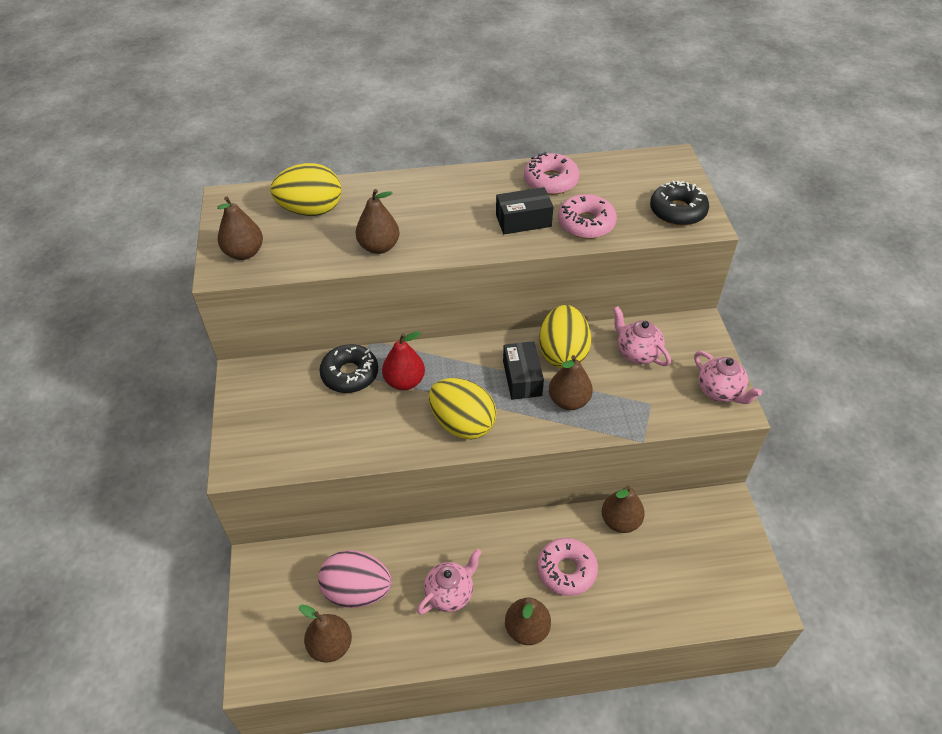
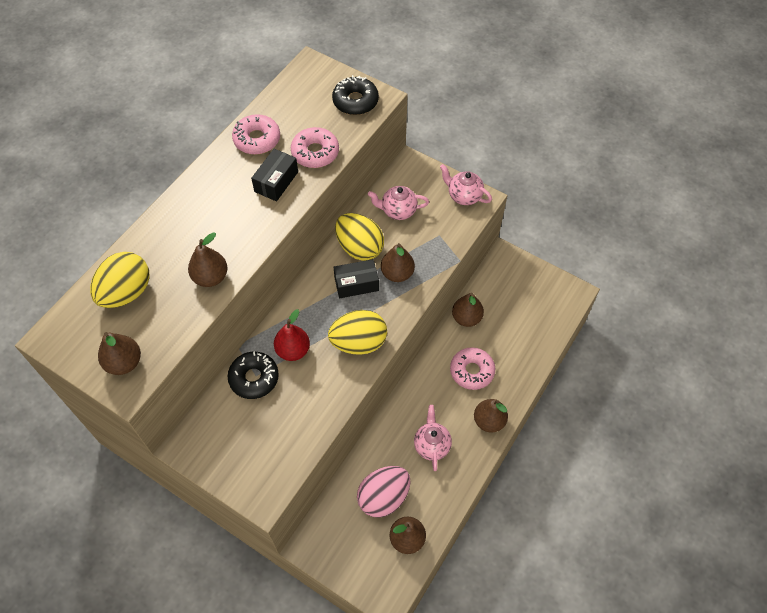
camera: 50 degrees left, 10 degrees up
(522, 378) = (356, 284): black box -> black box turned 45 degrees counterclockwise
(720, 392) = (464, 196): pink teapot -> pink teapot turned 150 degrees counterclockwise

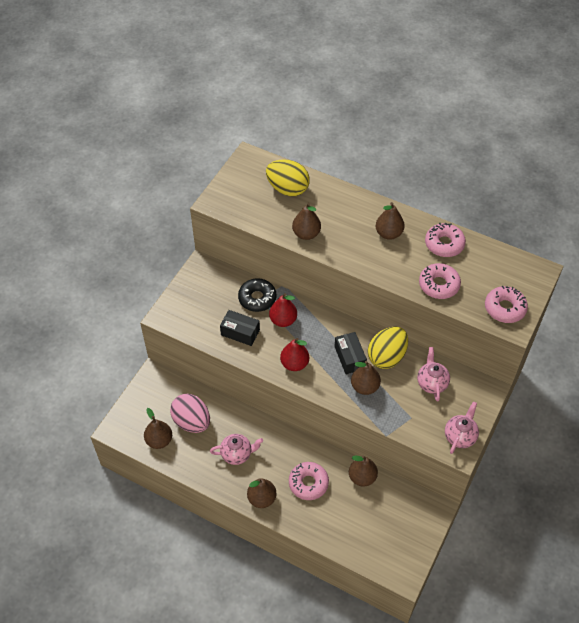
camera: 85 degrees right, 5 degrees down
(124, 363) = (232, 198): brown pear -> brown pear (388, 233)
(276, 182) = (402, 262): black box -> black box (240, 332)
(355, 101) = (504, 308): black donut -> pink donut
(358, 342) = (294, 364): yellow egg -> red pear

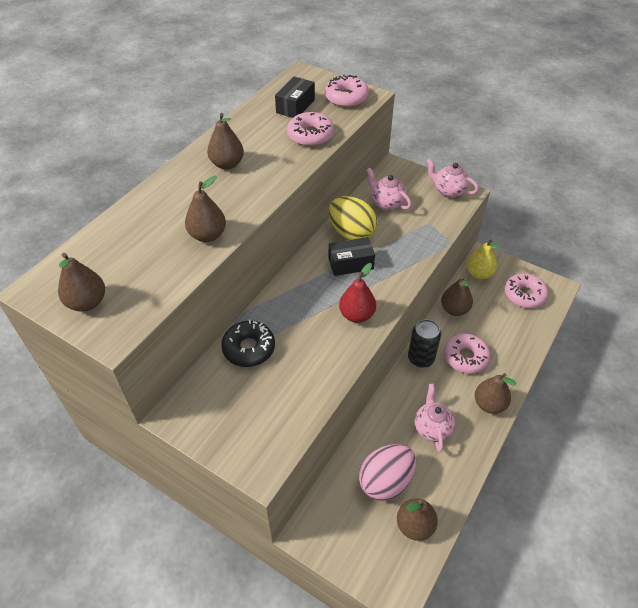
camera: 85 degrees left, 5 degrees down
(240, 332) = (303, 370): black box -> black box (295, 106)
(283, 320) = (289, 322): red pear -> none
(287, 189) = (119, 249): yellow egg -> none
(303, 447) = (421, 358): none -> black can
(364, 387) = (391, 254): brown pear -> brown pear (87, 302)
(411, 502) = (479, 274): none -> yellow pear
(431, 383) = (386, 203): pink teapot -> pink teapot turned 45 degrees clockwise
(444, 244) = (253, 126): pink donut -> pink donut (524, 295)

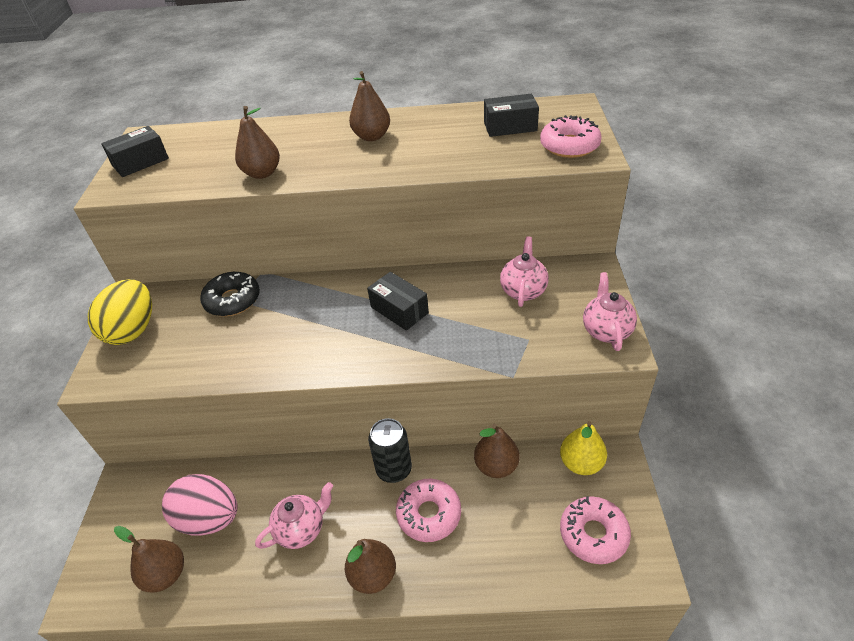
camera: 60 degrees right, 5 degrees down
(87, 302) = (140, 162): brown pear -> black box
(310, 135) = (472, 156): pink donut -> none
(351, 233) = (446, 288): yellow egg -> yellow egg (133, 330)
(357, 315) = (327, 350): red pear -> none

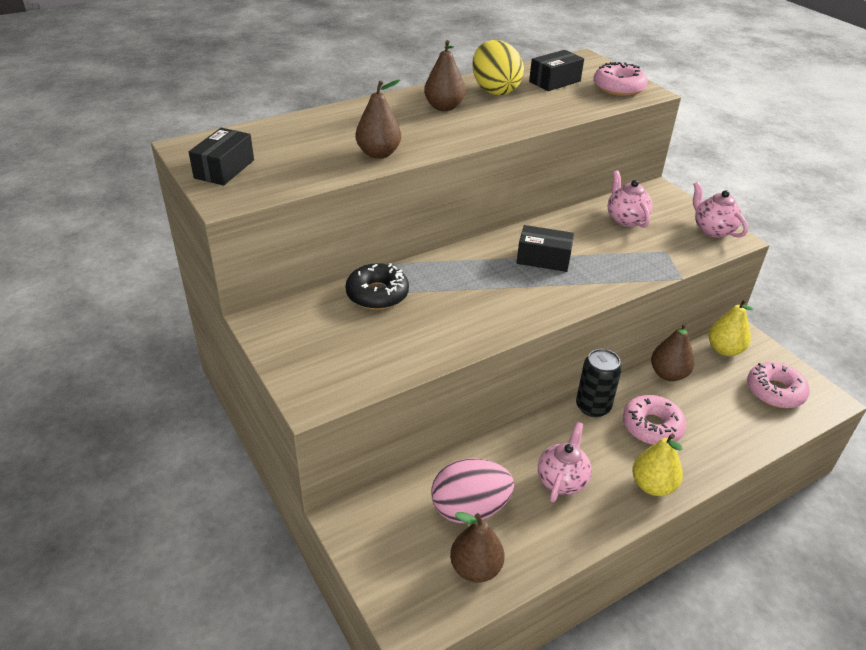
camera: 35 degrees left, 5 degrees down
(133, 330) = (299, 348): yellow egg -> yellow egg (495, 90)
(373, 575) = (652, 485): brown pear -> yellow pear

